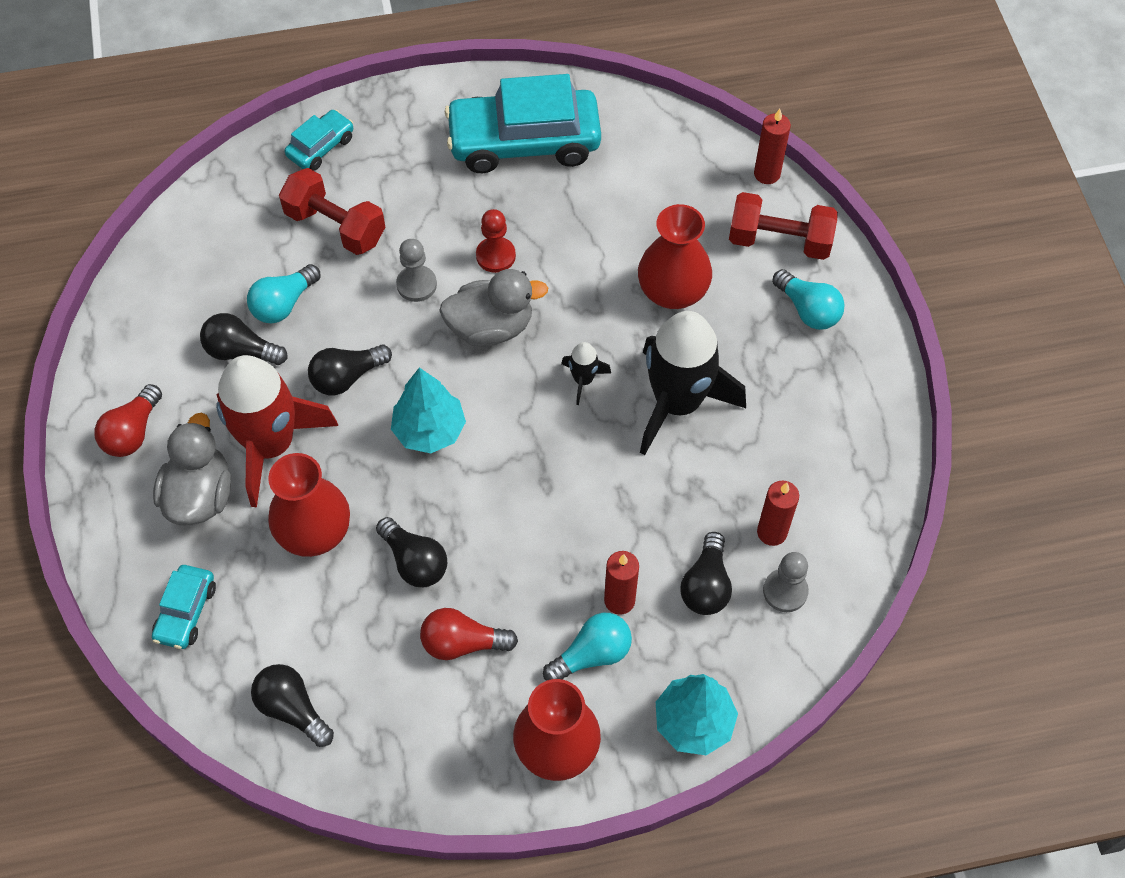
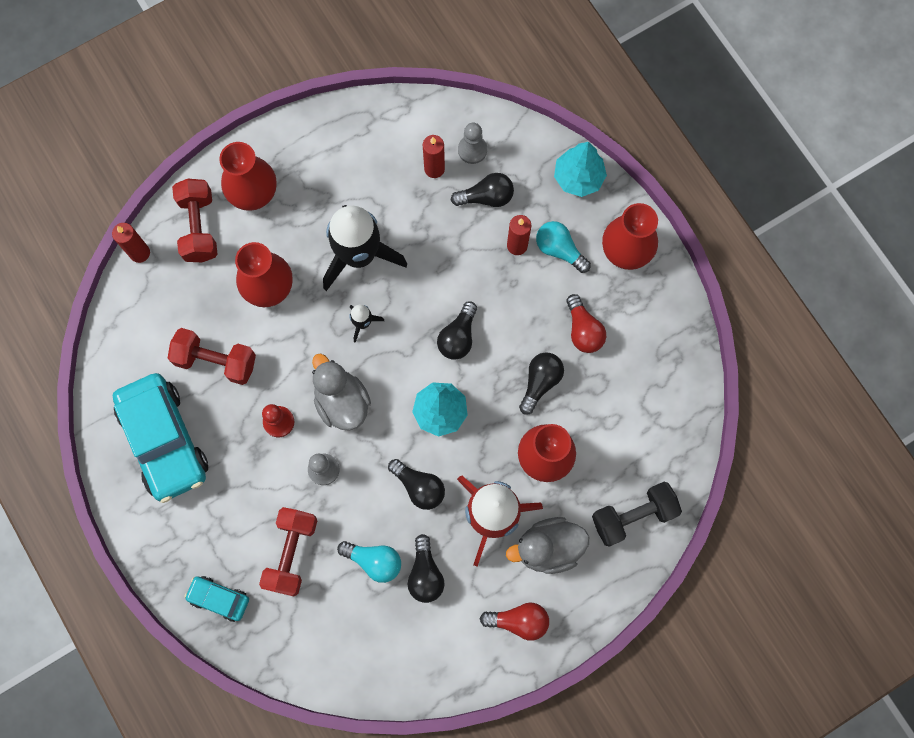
camera: 110 degrees left, 15 degrees up
(186, 612) = (633, 516): turquoise car -> black dumbbell
(292, 709) = (667, 417): black light bulb -> black light bulb (458, 337)
(598, 214) = (216, 361): none -> red dumbbell
(808, 310) = (253, 192): turquoise light bulb -> red vase

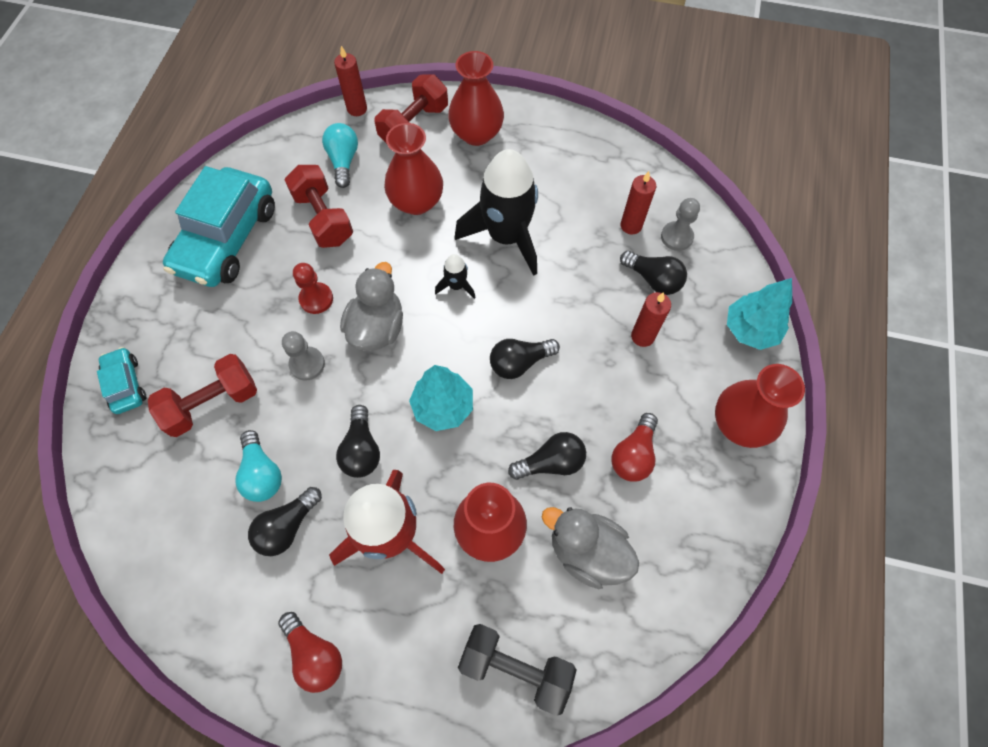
camera: 45 degrees right, 10 degrees down
(548, 548) = (409, 614): grey duck -> grey duck (587, 551)
(559, 250) = (677, 371): turquoise light bulb -> turquoise light bulb (343, 161)

